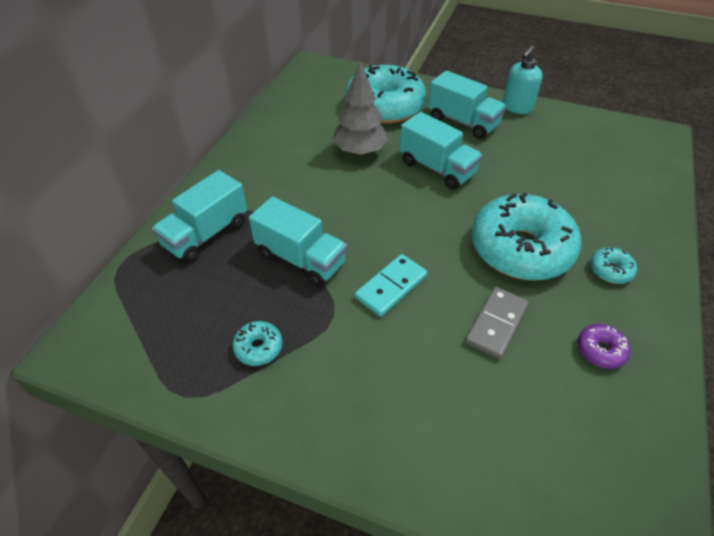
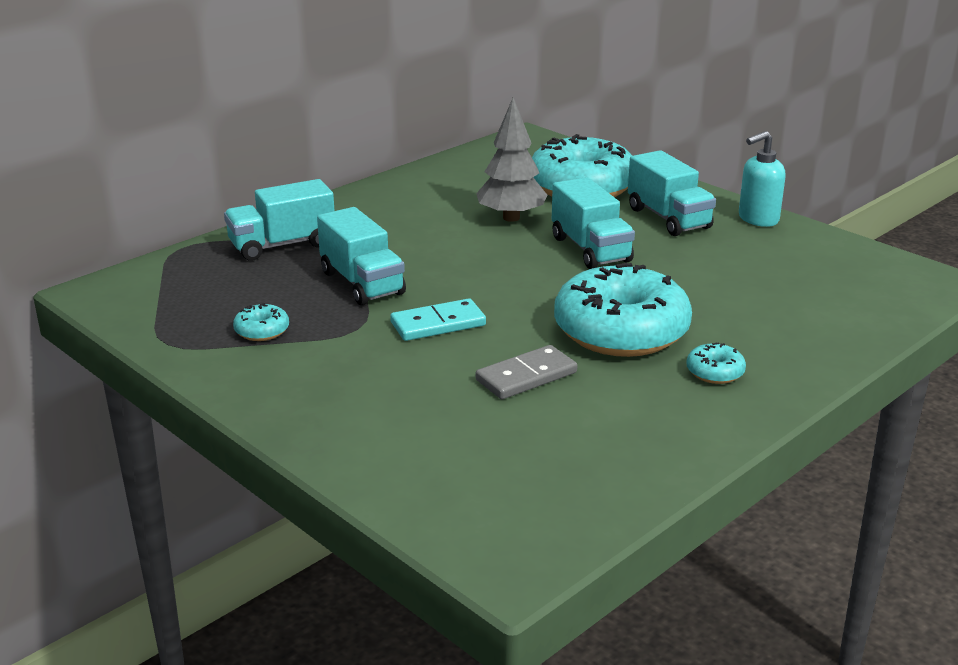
camera: 25 degrees right, 20 degrees down
(600, 350) = (626, 424): purple donut -> none

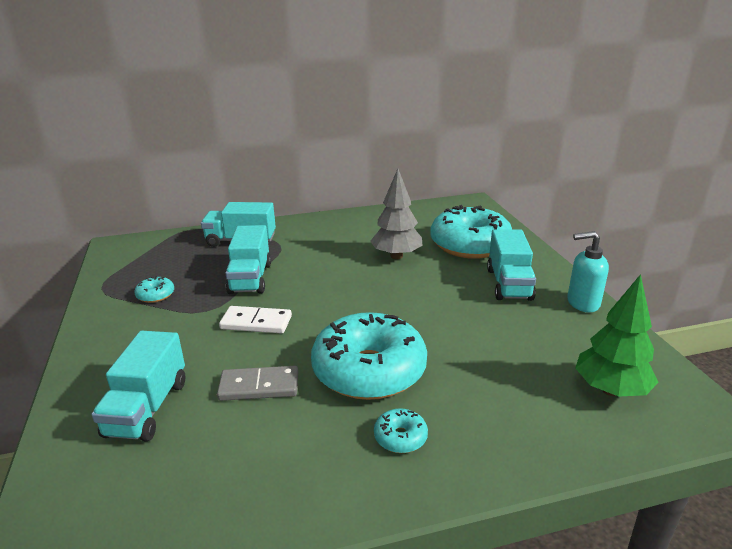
camera: 30 degrees right, 0 degrees up
(438, 324) = (256, 323): turquoise domino -> white domino
(590, 249) = (423, 294): turquoise truck -> turquoise truck (147, 408)
(850, 285) = (610, 390): none -> green tree

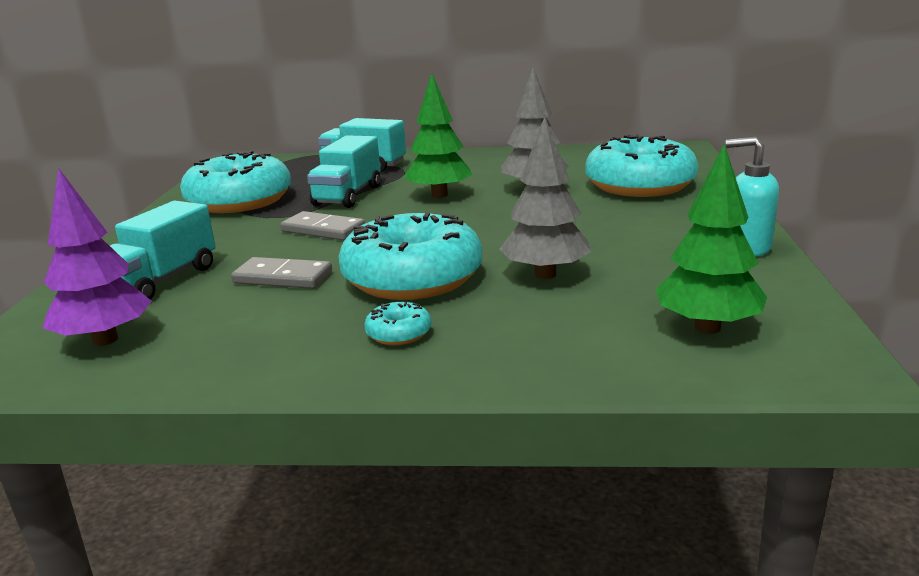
camera: 20 degrees right, 5 degrees down
(143, 496) = (105, 340): none -> purple tree
(155, 295) = (239, 201): turquoise donut -> turquoise donut, size x2.46
(256, 323) = (323, 230): white domino -> grey domino
(327, 270) = (439, 195): none -> green tree
(466, 350) = (545, 274): none -> grey tree
(509, 284) = (659, 223): turquoise truck -> none

